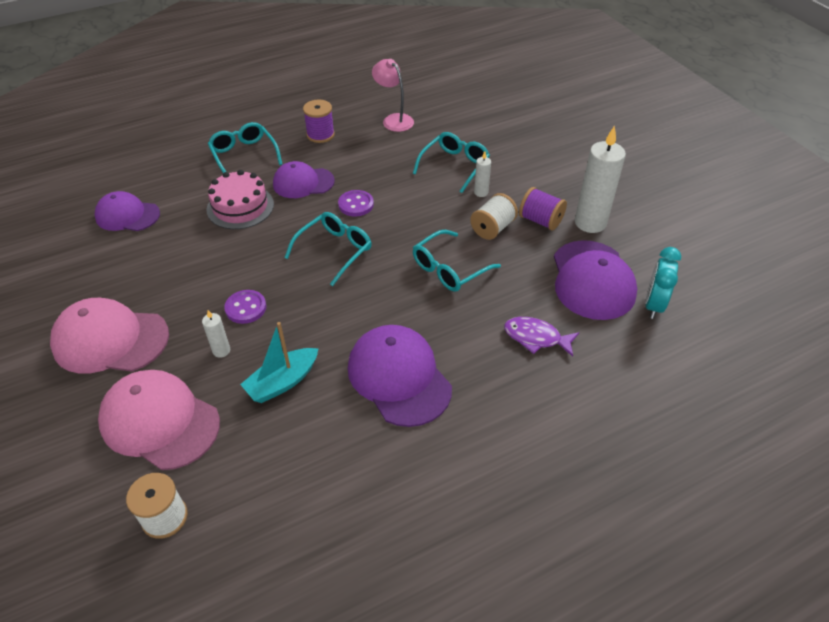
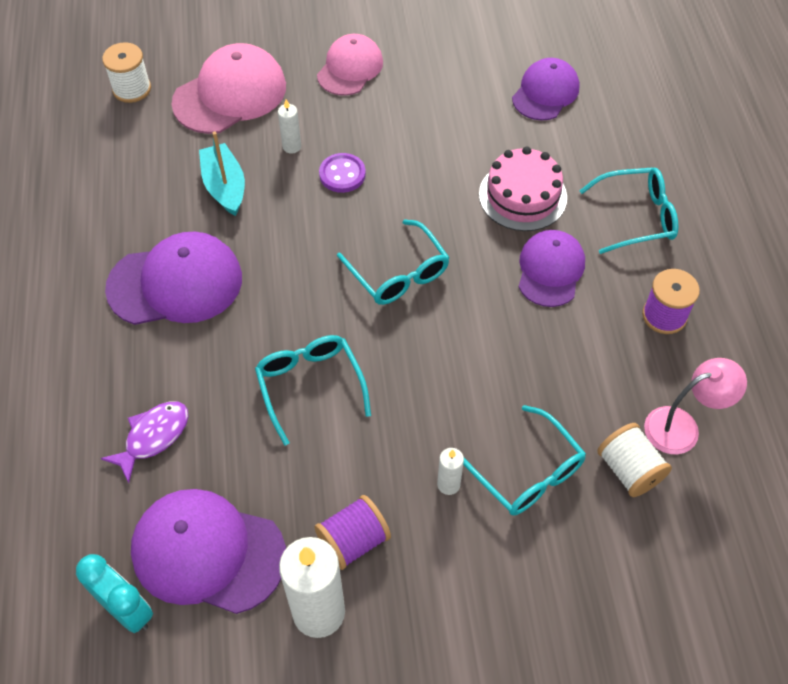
camera: 110 degrees right, 10 degrees up
(110, 340) = (350, 68): pink cap -> pink cap, size x0.66
(356, 204) = (480, 318): purple button -> none
(492, 228) = (364, 468): white spool -> white spool (629, 470)

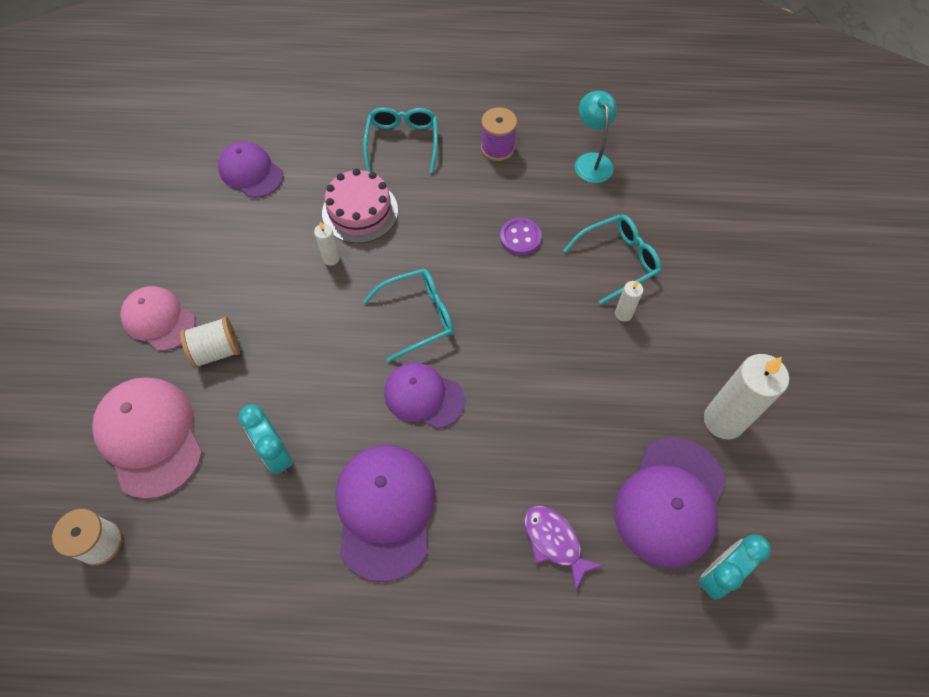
camera: 80 degrees left, 5 degrees up
(225, 187) = (276, 453): turquoise boat -> turquoise clock
(292, 146) = (244, 385): white candle -> white candle (331, 258)
(310, 386) = (521, 402): turquoise glasses -> none
(342, 174) = (293, 345): purple button -> purple button (520, 237)
(353, 541) = (666, 387): purple spool -> none
(550, 270) = (440, 208): purple cap -> purple cap (423, 396)
(629, 470) = (622, 199): white spool -> white spool (216, 351)
(682, 426) = (591, 161): pink lamp -> turquoise lamp

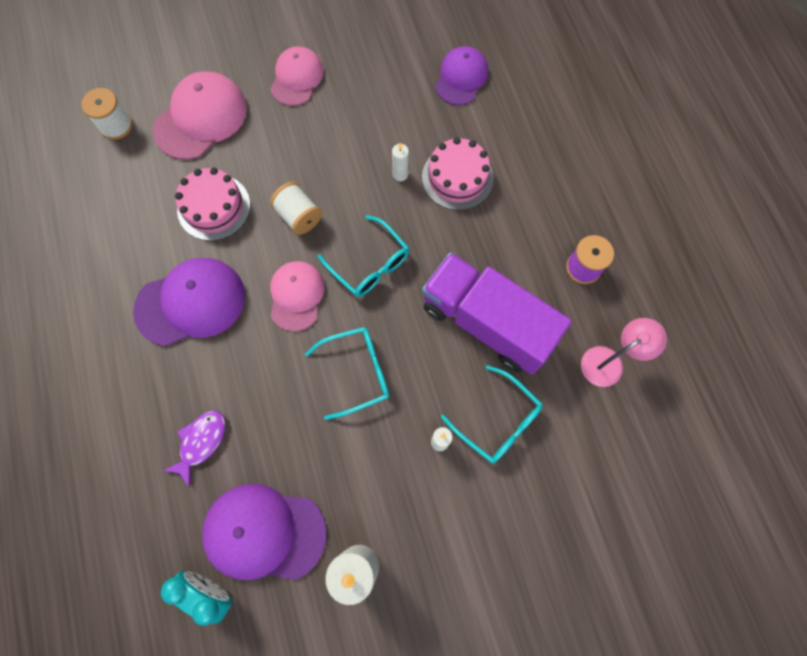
camera: 70 degrees right, 10 degrees up
(216, 351) = (284, 129): white spool -> white spool (299, 216)
(276, 453) = (214, 207): turquoise clock -> pink cake
(402, 142) = (550, 182): turquoise glasses -> turquoise glasses (357, 372)
(423, 396) = (296, 296): purple cap -> pink cap
(520, 237) = (487, 322): purple button -> purple truck
(591, 161) = (609, 361): turquoise lamp -> pink lamp

